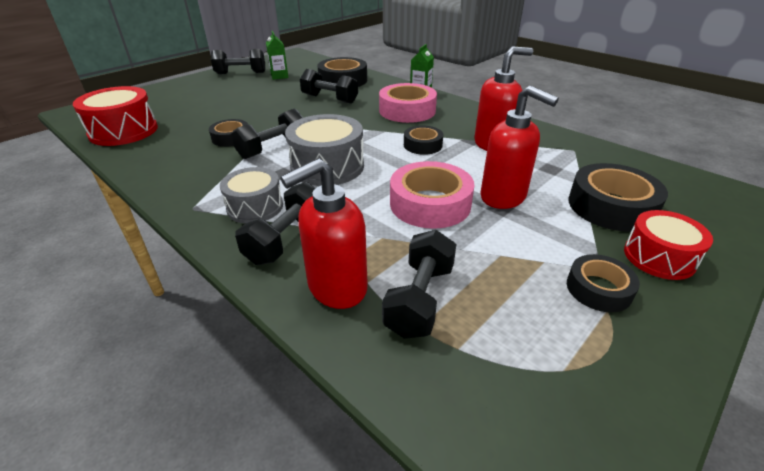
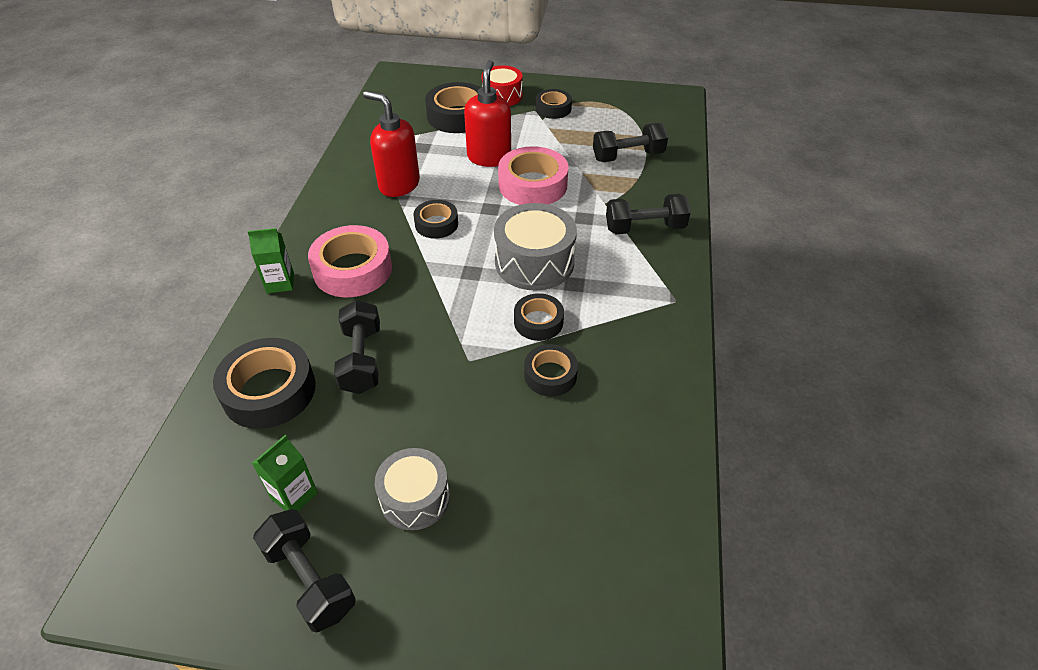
camera: 125 degrees left, 10 degrees up
(123, 131) = (640, 509): red drum -> none
(255, 207) = (633, 266): grey drum -> grey drum (415, 498)
(273, 148) = (538, 322): black dumbbell -> black tape
(336, 288) = (656, 186): red soap dispenser -> none

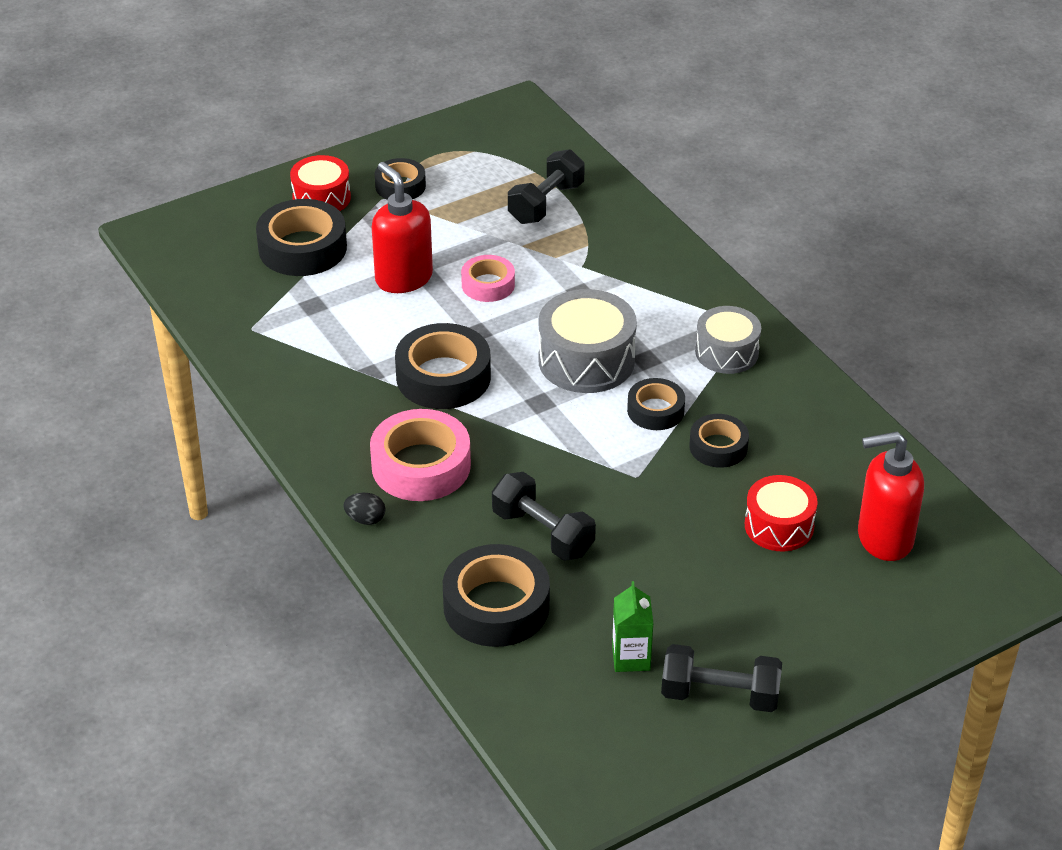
camera: 40 degrees left, 5 degrees down
(280, 283) = (365, 519): green carton -> black egg
(399, 185) = (346, 359): red soap dispenser -> red soap dispenser (884, 539)
(415, 498) = (726, 597): grey drum -> grey drum (726, 352)
(436, 224) = (443, 377): black tape -> black tape, size x1.69
(522, 467) = (779, 526): none -> red drum
(533, 185) = (488, 284): pink tape -> pink tape, size x0.59
(645, 228) = (648, 271): black dumbbell -> none

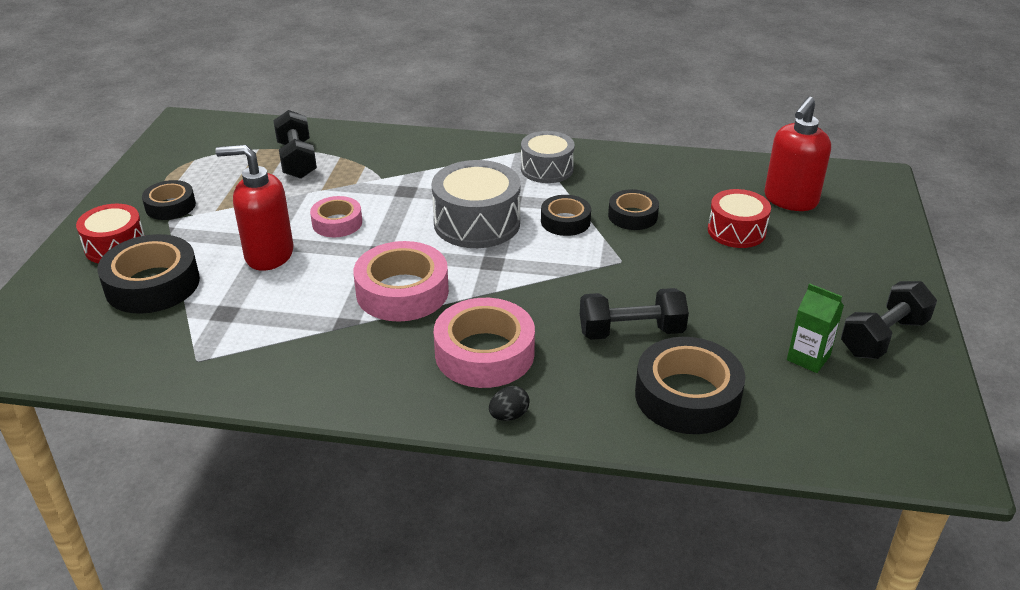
camera: 50 degrees left, 5 degrees down
(443, 377) = (402, 292): black tape -> pink tape

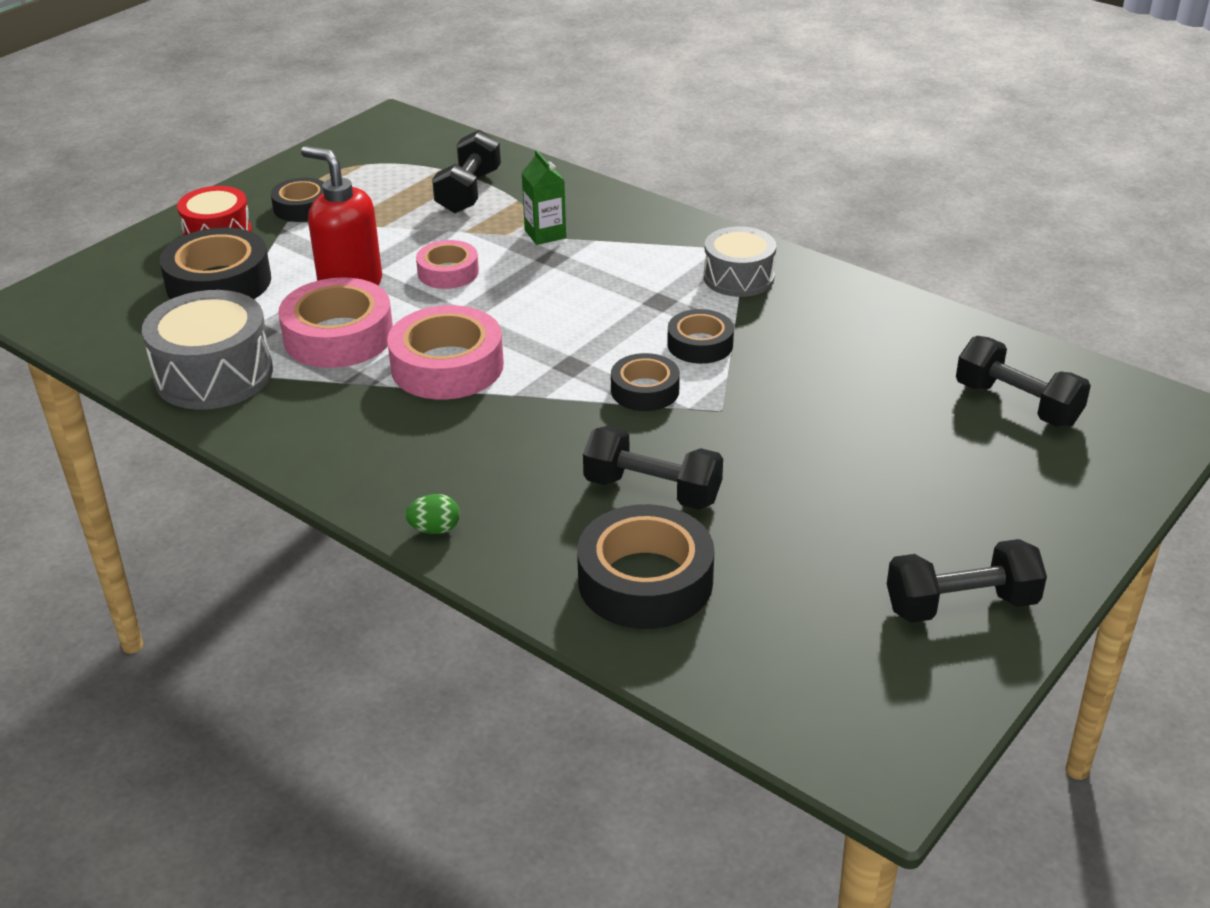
camera: 30 degrees right, 0 degrees up
(477, 223) = (596, 316): grey drum -> grey drum (214, 375)
(484, 353) = (470, 458): pink tape -> pink tape (338, 336)
(509, 415) = (435, 529): black egg -> green egg
(632, 216) = (788, 362): black tape -> black tape (645, 390)
(736, 231) = (903, 419): red drum -> none
(790, 200) = (1017, 404): red soap dispenser -> black dumbbell
(808, 358) = (835, 593): green carton -> green carton (545, 234)

